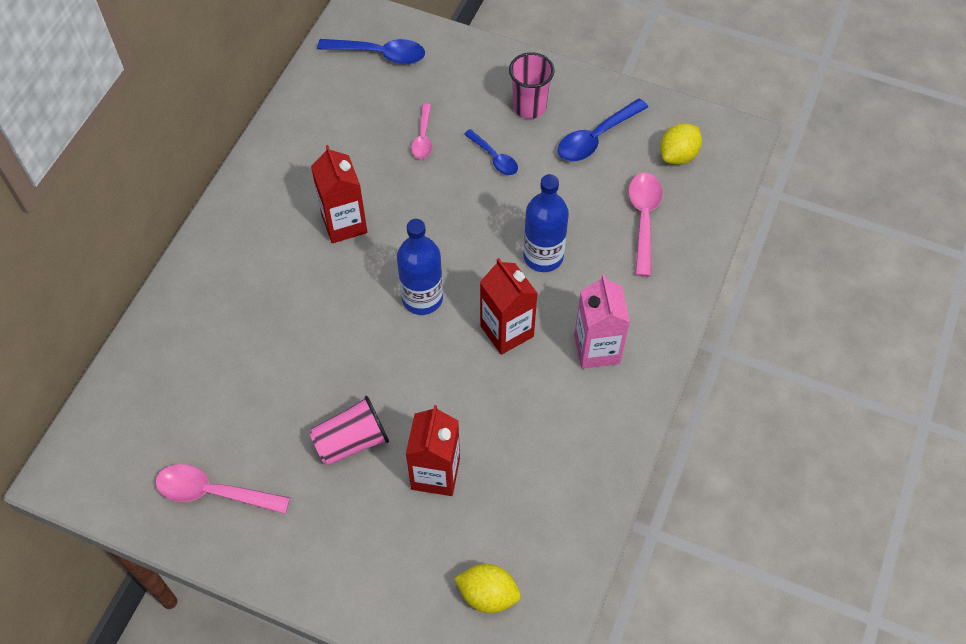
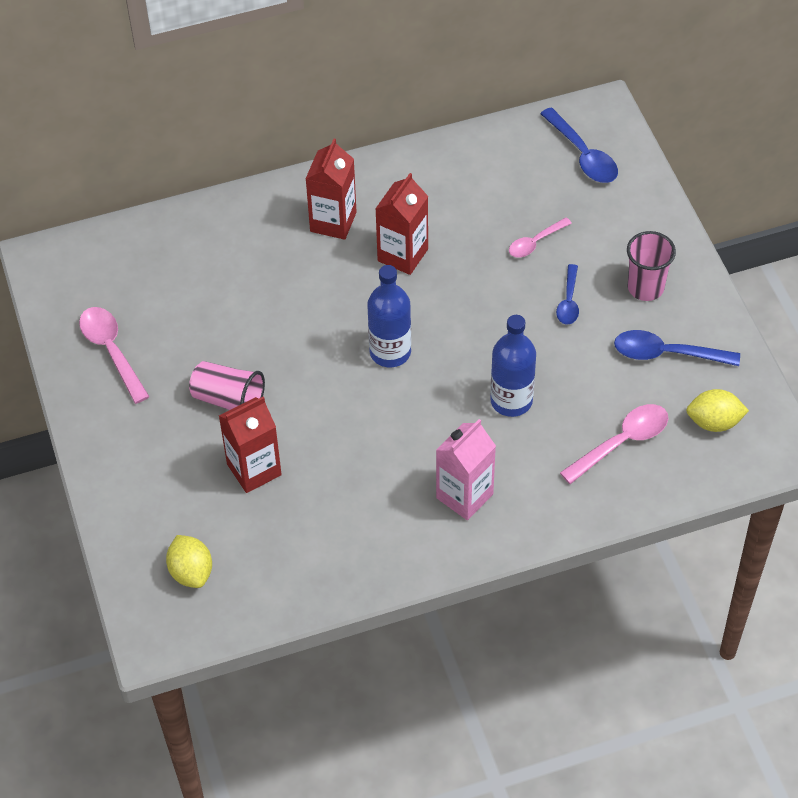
camera: 50 degrees right, 5 degrees down
(507, 331) = (418, 426): red carton -> red carton (333, 222)

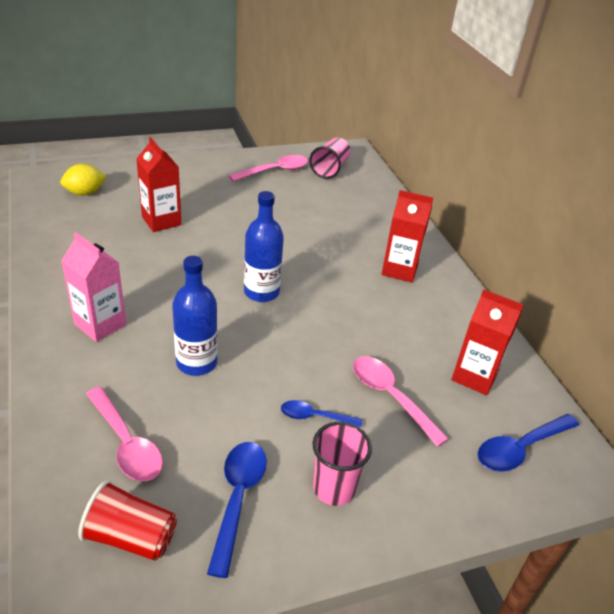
camera: 85 degrees right, 15 degrees down
(228, 399) = (226, 213): pink cup -> pink cup (330, 169)
(402, 255) = (367, 306): red carton -> red carton (474, 376)
(535, 242) = (390, 397): pink spoon -> pink spoon, size x1.58
(714, 422) = (131, 537): yellow lemon -> red cup

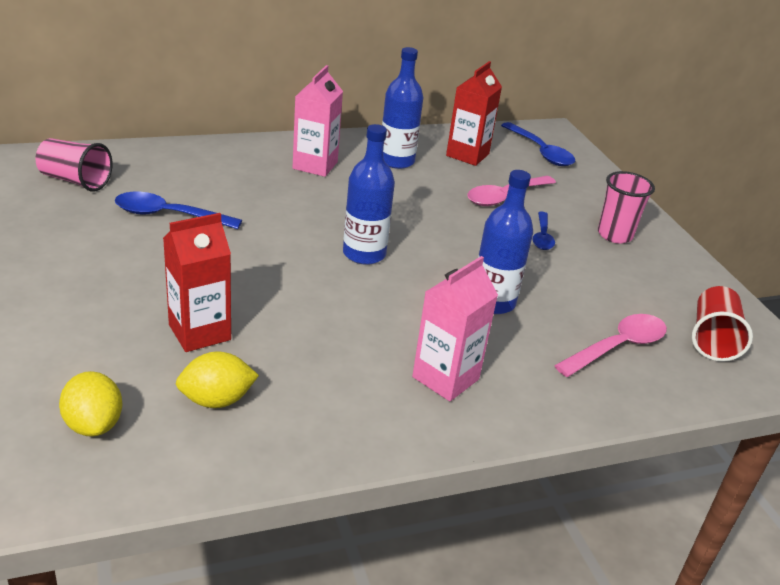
camera: 90 degrees left, 5 degrees down
(96, 228) = (217, 400): none -> yellow lemon
(237, 499) = (647, 282): blue spoon -> blue spoon (169, 215)
(275, 171) = (69, 225): pink spoon -> none
(399, 270) = (315, 165): red carton -> pink carton
(432, 320) = (396, 161): none -> blue bottle

